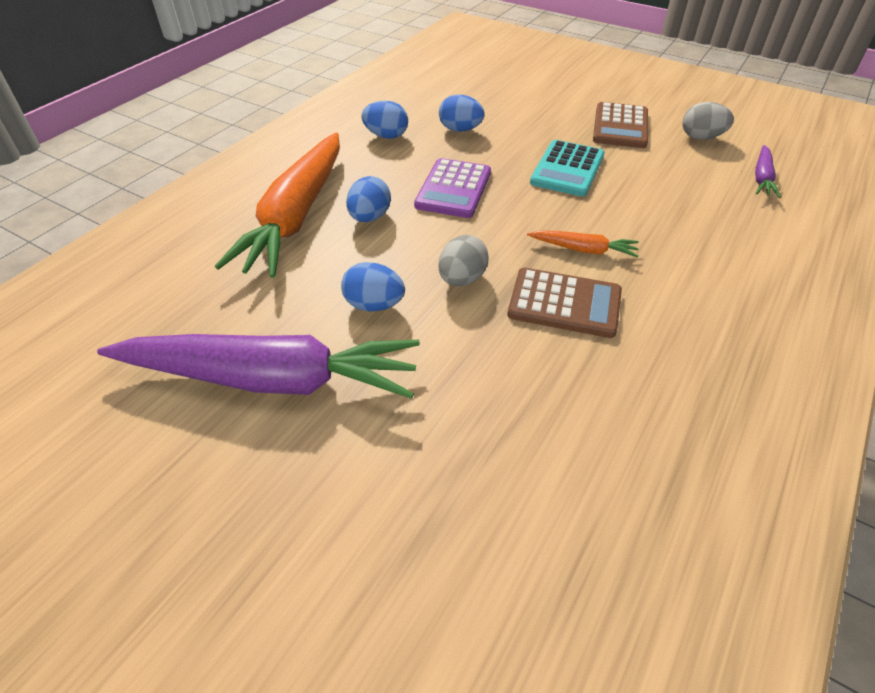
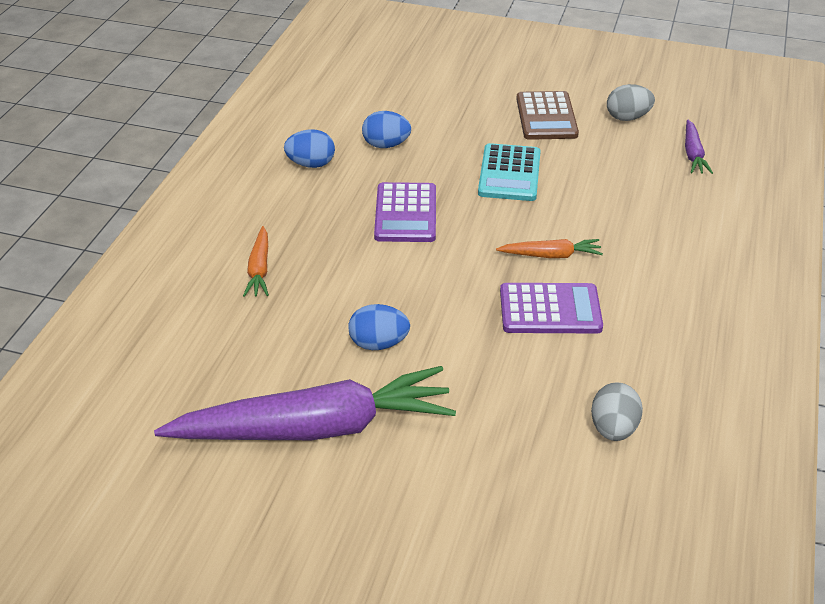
camera: 15 degrees left, 5 degrees down
(296, 216) = (259, 269): orange carrot -> orange carrot, size x0.43
(369, 217) = (335, 258): blue egg -> none
(462, 279) = (450, 304): grey egg -> grey egg (613, 428)
(564, 303) = (550, 310): brown calculator -> purple calculator

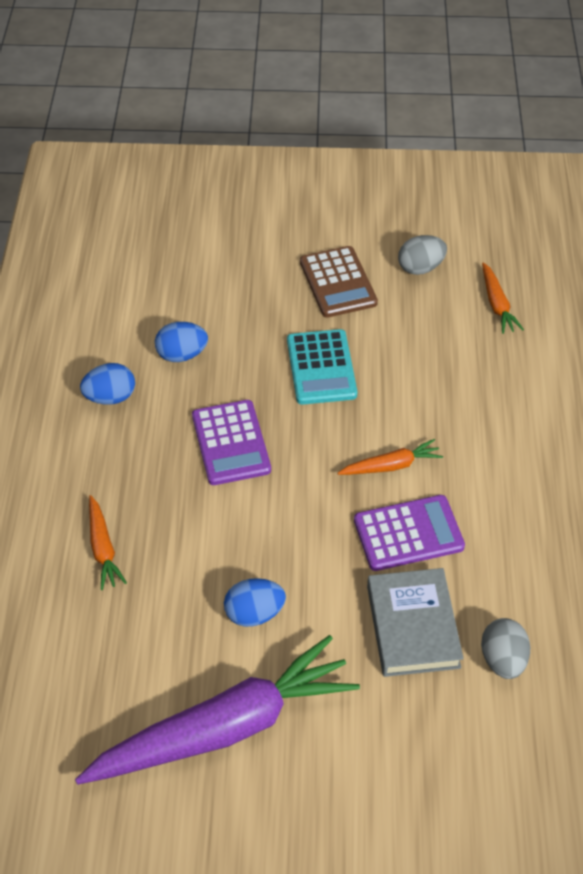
camera: 15 degrees left, 10 degrees up
(529, 383) = (413, 626): none -> grey book
(693, 154) = (497, 304): purple carrot -> orange carrot

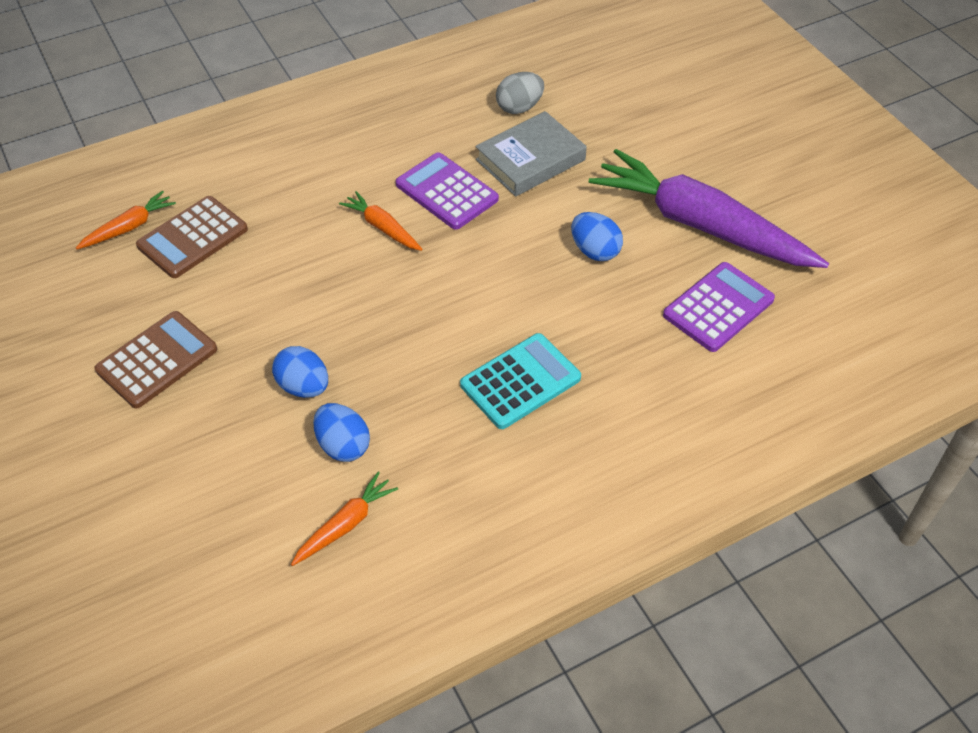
camera: 120 degrees left, 0 degrees up
(103, 548) = (618, 382): orange carrot -> orange carrot (345, 524)
(110, 397) = (442, 478): blue egg -> blue egg (304, 387)
(231, 443) = (433, 347): purple calculator -> purple calculator (718, 307)
(321, 368) = (292, 322): turquoise calculator -> turquoise calculator (520, 382)
(420, 268) = (99, 302): grey egg -> none
(459, 338) = (192, 238): none -> brown calculator

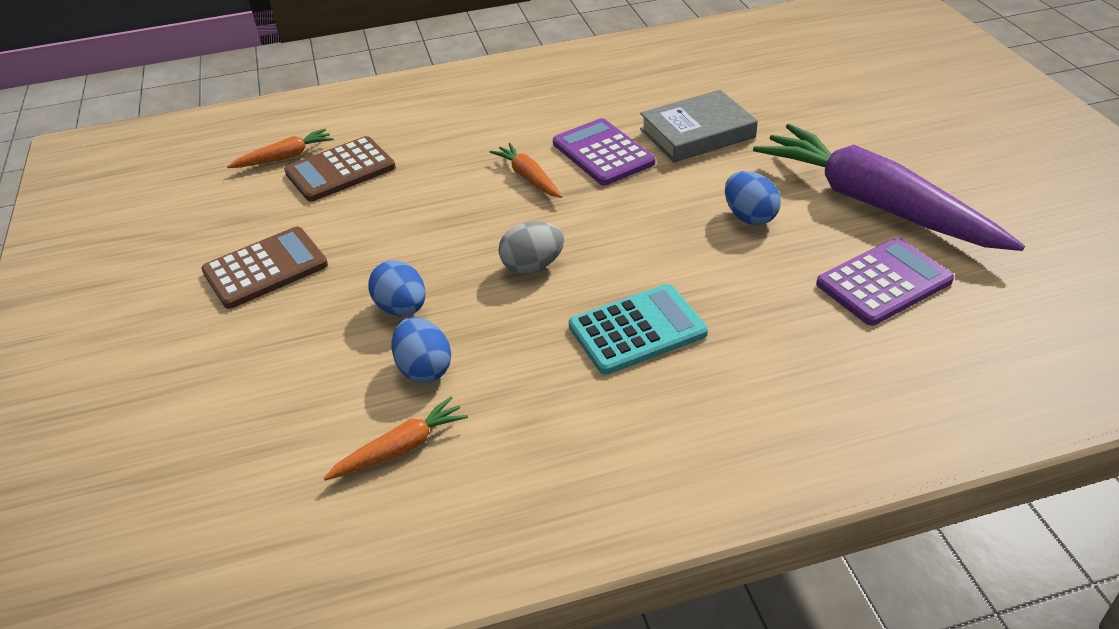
camera: 15 degrees right, 10 degrees down
(519, 107) = (696, 90): grey egg -> grey egg (532, 266)

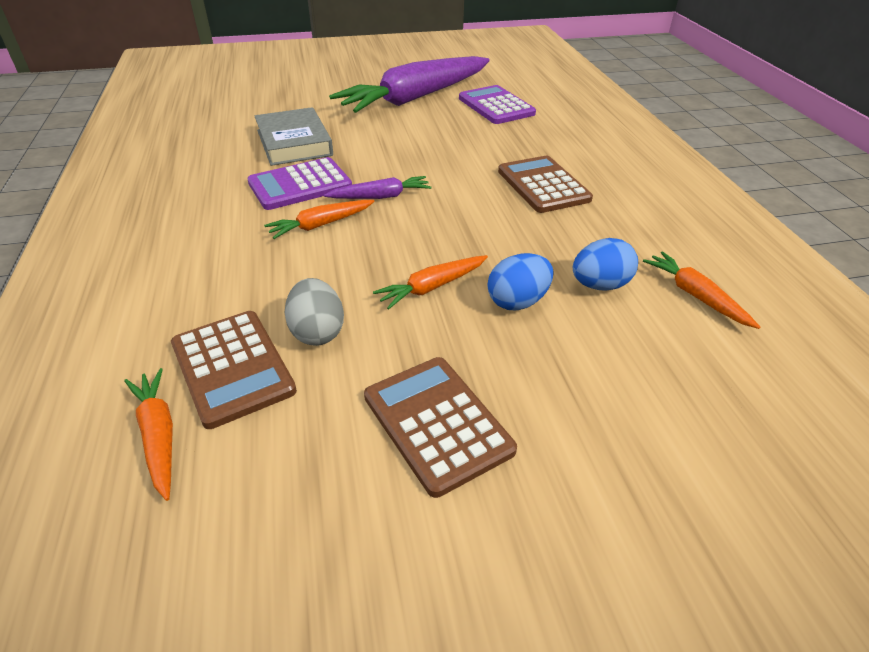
camera: 90 degrees left, 0 degrees up
(427, 254) = (432, 287): none -> orange carrot
(532, 266) = (462, 226): grey egg -> grey egg (317, 332)
(587, 206) = (381, 196): none -> purple carrot
(637, 330) = (543, 185): turquoise calculator -> brown calculator
(749, 217) = (417, 135): blue egg -> none

